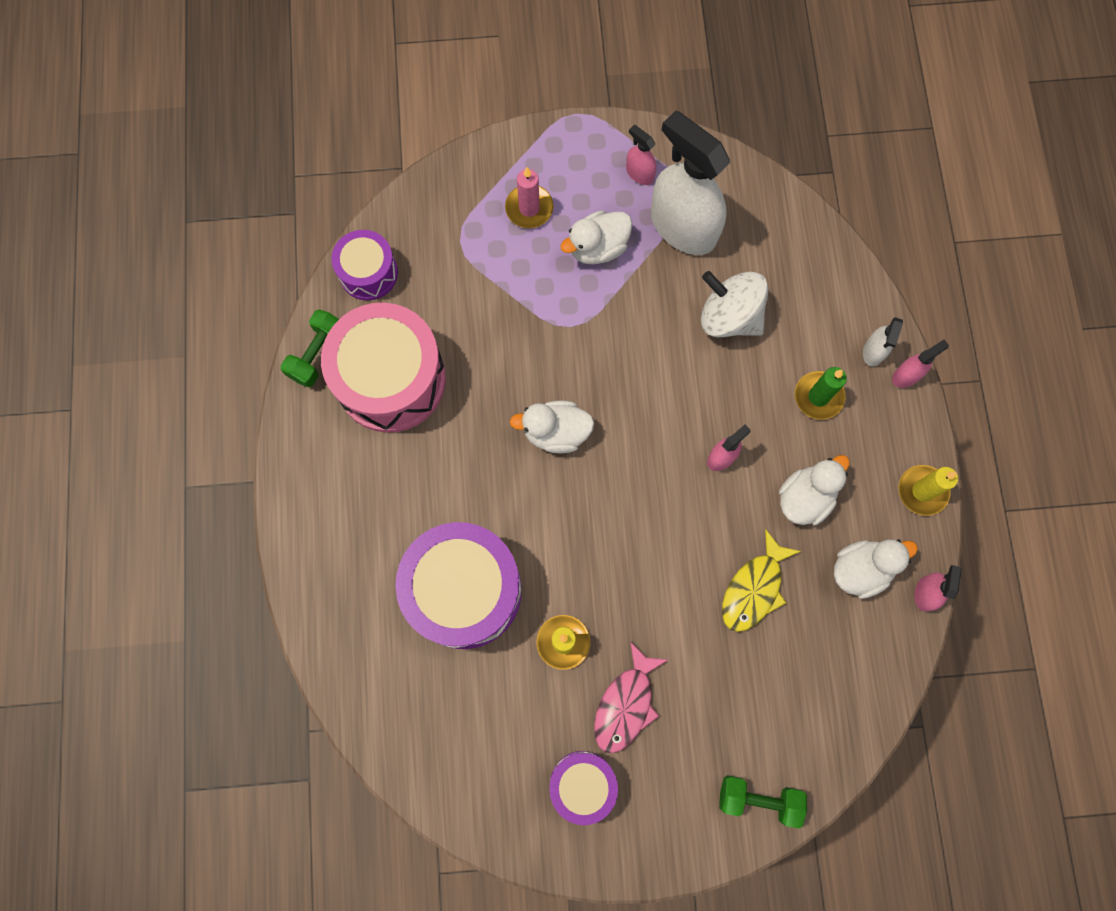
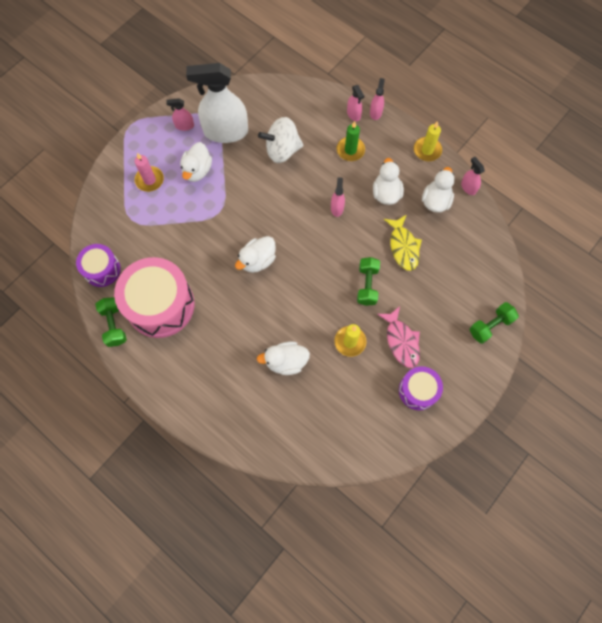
camera: 45 degrees left, 5 degrees down
(464, 590) = (286, 362): purple drum -> white duck
(657, 593) = (367, 285): none -> green dumbbell
(873, 351) = (353, 114): white spray bottle -> pink spray bottle

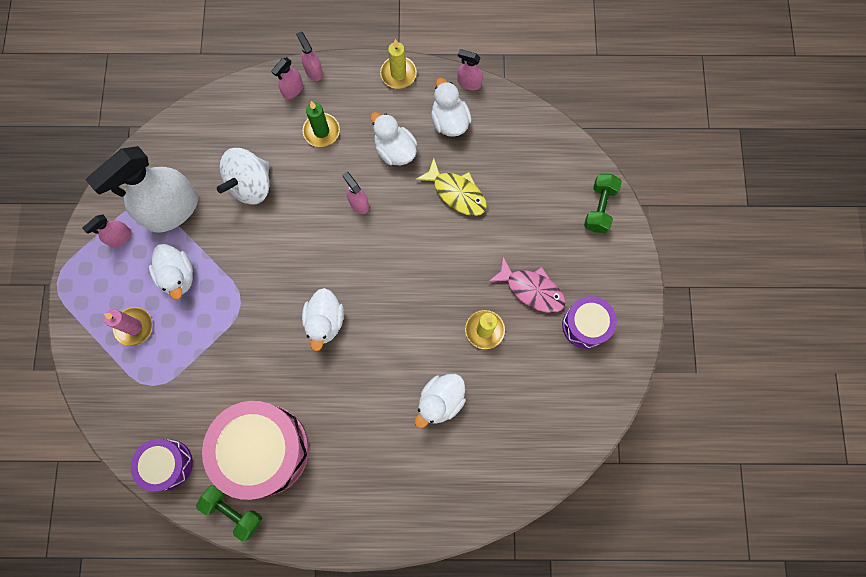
camera: 40 degrees left, 5 degrees up
(353, 114) = (292, 90): pink spray bottle -> pink spray bottle turned 105 degrees clockwise
(367, 285) = (454, 260): green dumbbell -> none

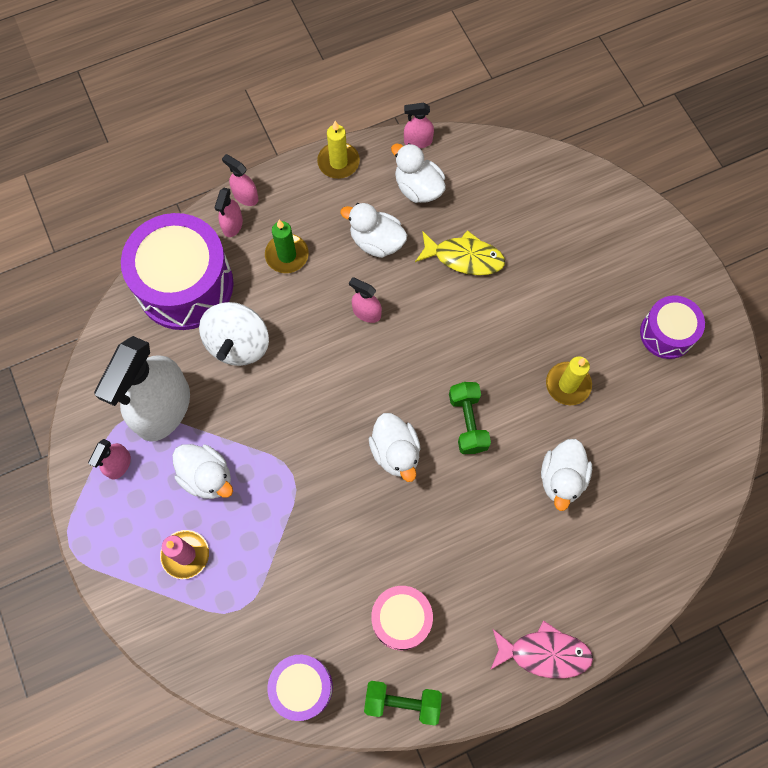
camera: 25 degrees left, 5 degrees down
(234, 122) = (185, 285): none -> purple drum
(264, 450) = (401, 619): pink drum -> pink drum, size x0.55
(531, 289) = (593, 322): pink fish -> pink fish (544, 653)
(599, 208) = (617, 210): green dumbbell -> green dumbbell (468, 422)

